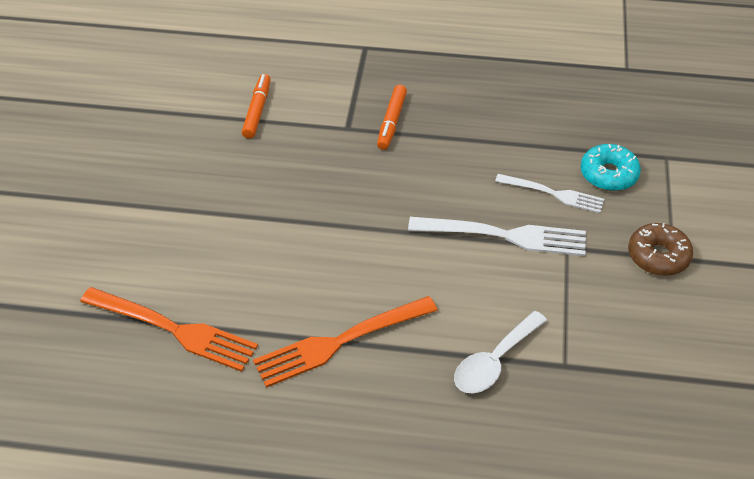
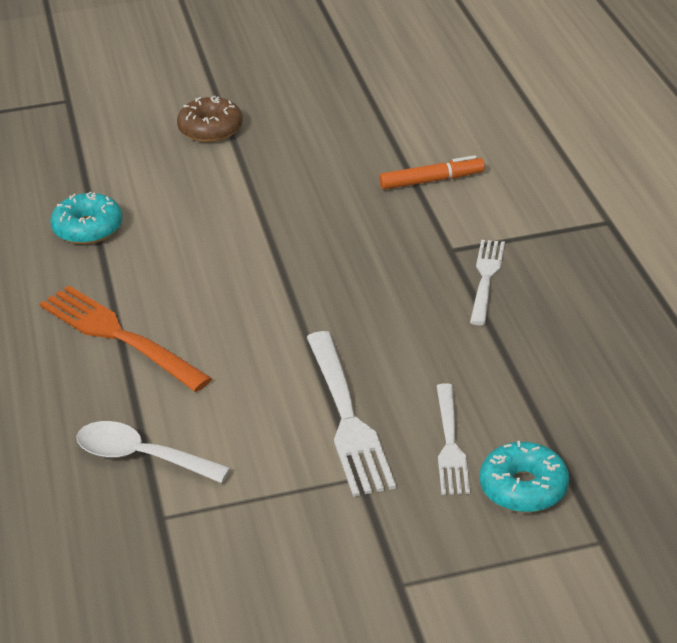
camera: 70 degrees right, 10 degrees down
(173, 329) = (88, 229): orange fork -> turquoise donut
(391, 122) = (486, 278): orange marker -> white fork
(658, 256) = (393, 568): brown donut -> brown donut (210, 129)

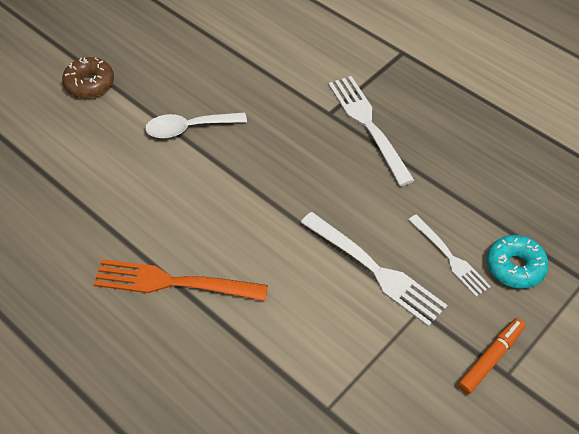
camera: 35 degrees left, 15 degrees up
(88, 229) = (72, 204): turquoise donut -> none
(141, 457) = (273, 370): white spoon -> white spoon (189, 128)
(431, 181) = (273, 65): orange marker -> orange marker (490, 359)
(486, 278) = (368, 125): white fork -> white fork, size x1.57

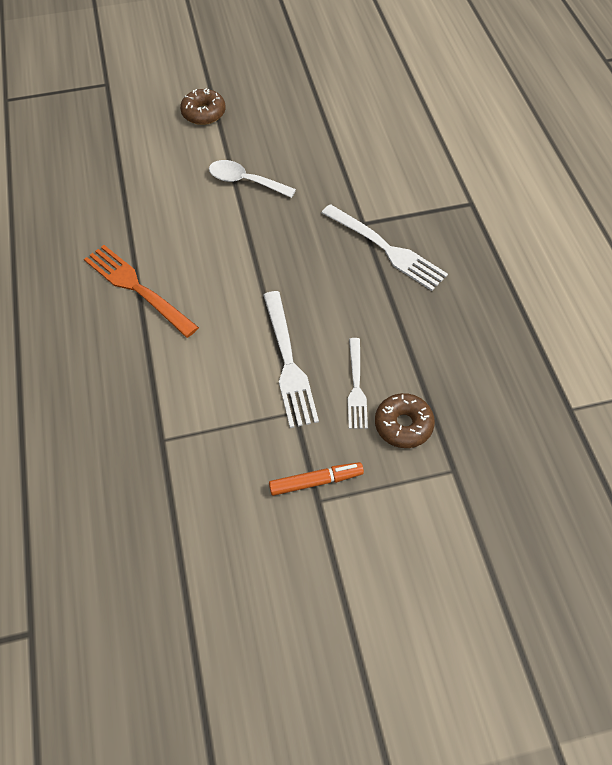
camera: 35 degrees right, 5 degrees up
(368, 125) = (386, 249): white fork -> white fork turned 120 degrees clockwise
(515, 267) = (403, 425): turquoise donut -> brown donut

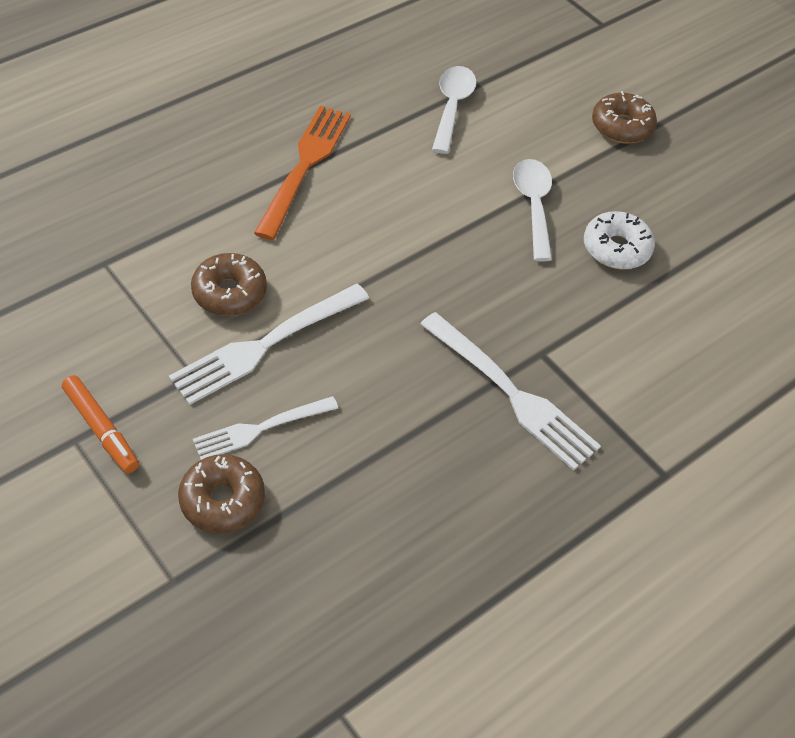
camera: 60 degrees right, 5 degrees down
(132, 188) = (452, 107): none -> white spoon
(231, 369) = (229, 292): none -> brown donut
(301, 157) = (616, 248): none -> white donut
(386, 249) = (511, 393): white fork -> white fork turned 60 degrees counterclockwise

